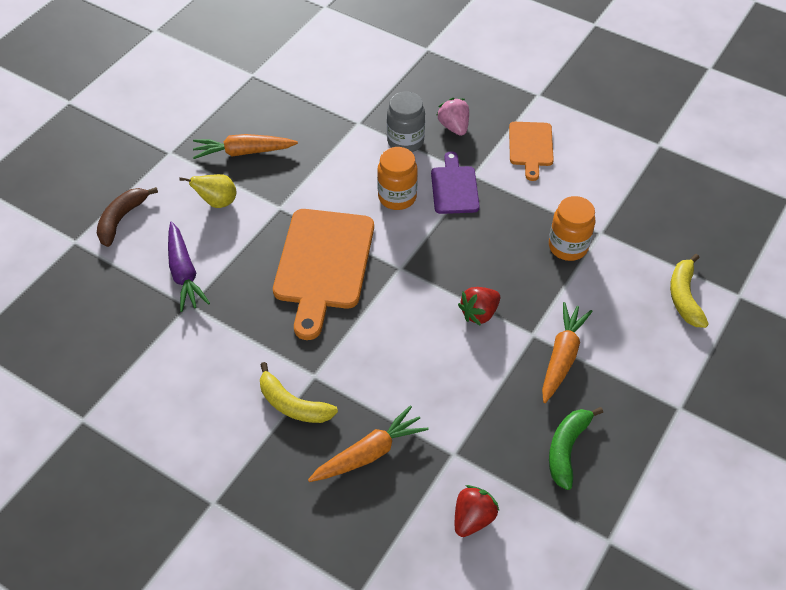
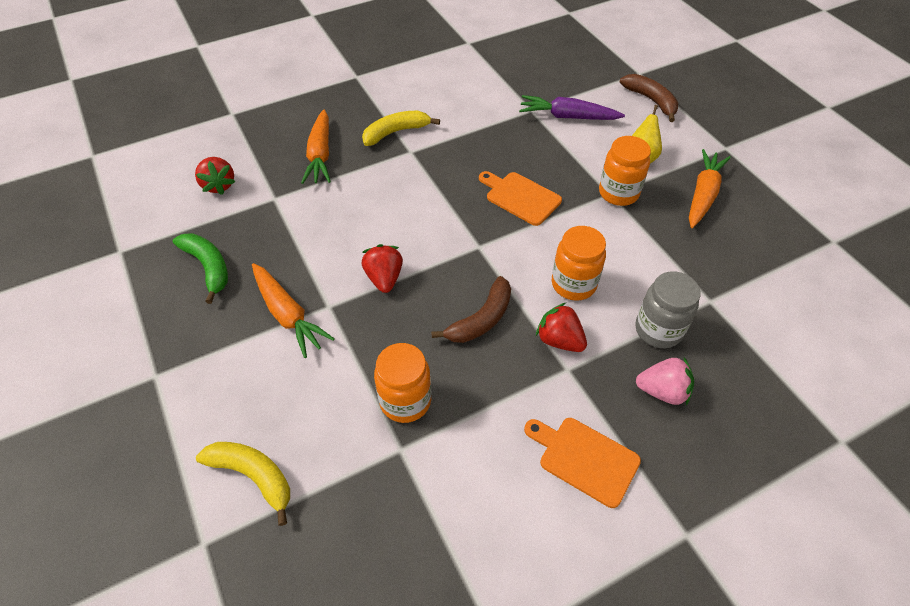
camera: 120 degrees right, 0 degrees up
(275, 203) = (618, 193): none -> orange jar
(323, 264) = (520, 197): orange cutting board -> orange cutting board, size x0.55
(454, 187) = (559, 340): purple cutting board -> red strawberry
(470, 236) = (481, 319): none -> brown banana

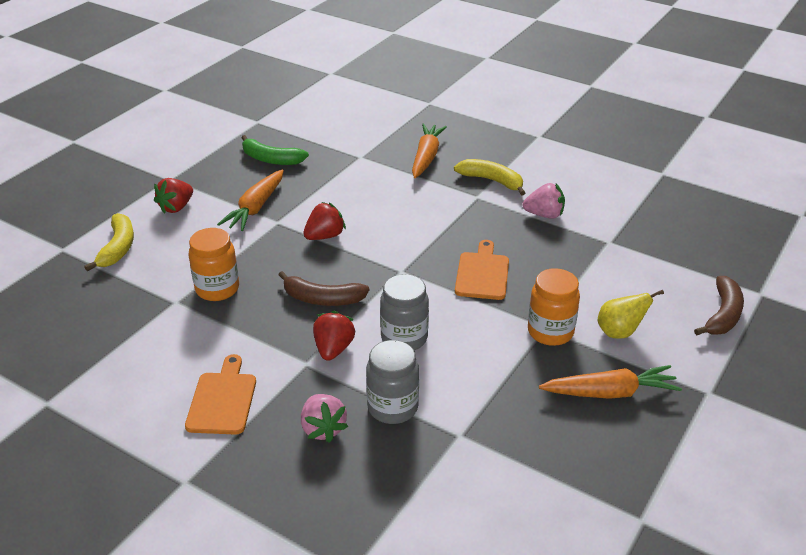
camera: 60 degrees right, 15 degrees down
(208, 267) = (271, 159): green banana -> green banana turned 90 degrees clockwise
(219, 185) = (350, 130): red strawberry -> red strawberry (176, 207)
(320, 155) = (426, 157): orange carrot -> orange carrot turned 135 degrees clockwise
(469, 126) = (544, 215): none -> pink strawberry
(567, 117) = (626, 266): purple carrot -> none
(573, 284) = (404, 338): orange jar -> grey jar

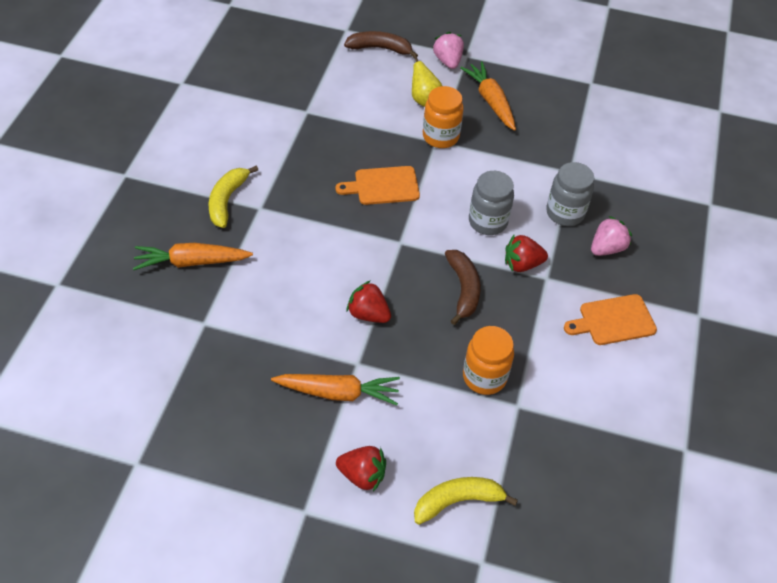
camera: 110 degrees left, 15 degrees up
(271, 159) = (230, 413): green banana -> none
(544, 215) = (277, 156): pink strawberry -> pink strawberry (448, 61)

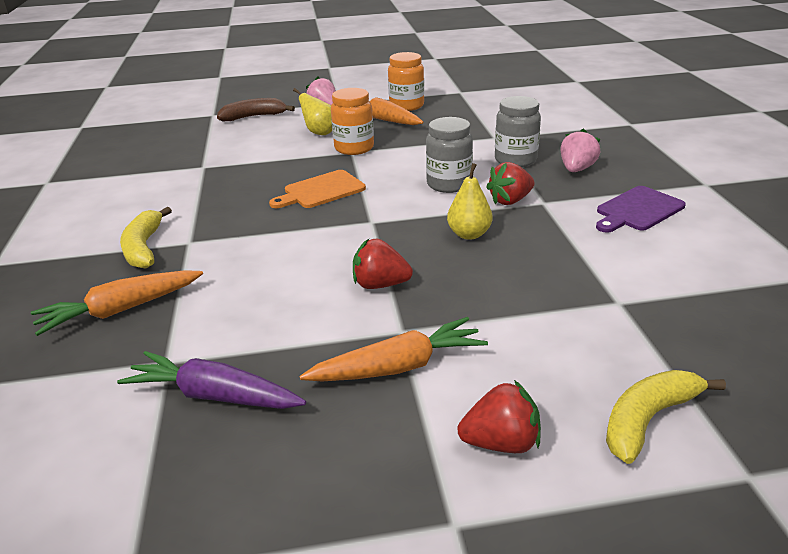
camera: 20 degrees left, 20 degrees down
(221, 364) = (214, 395): none -> purple carrot
(463, 289) = (469, 234): brown banana -> yellow pear
(484, 377) = (558, 292): orange jar -> orange jar (406, 106)
(613, 321) = (637, 210): orange cutting board -> purple cutting board

